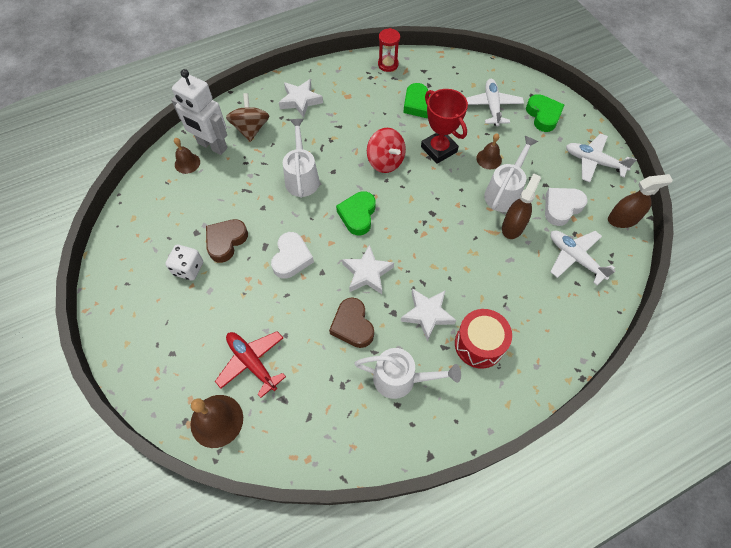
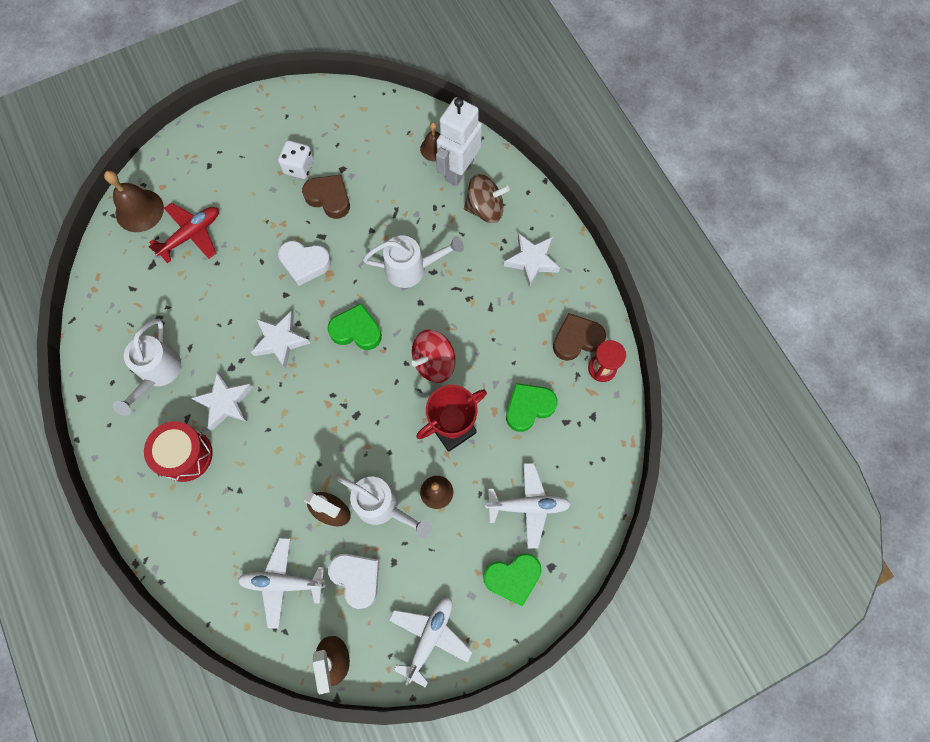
camera: 90 degrees right, 10 degrees up
(352, 325) = (220, 326): brown heart -> brown heart (576, 339)
(575, 258) = (283, 582): white plane -> white plane turned 135 degrees counterclockwise

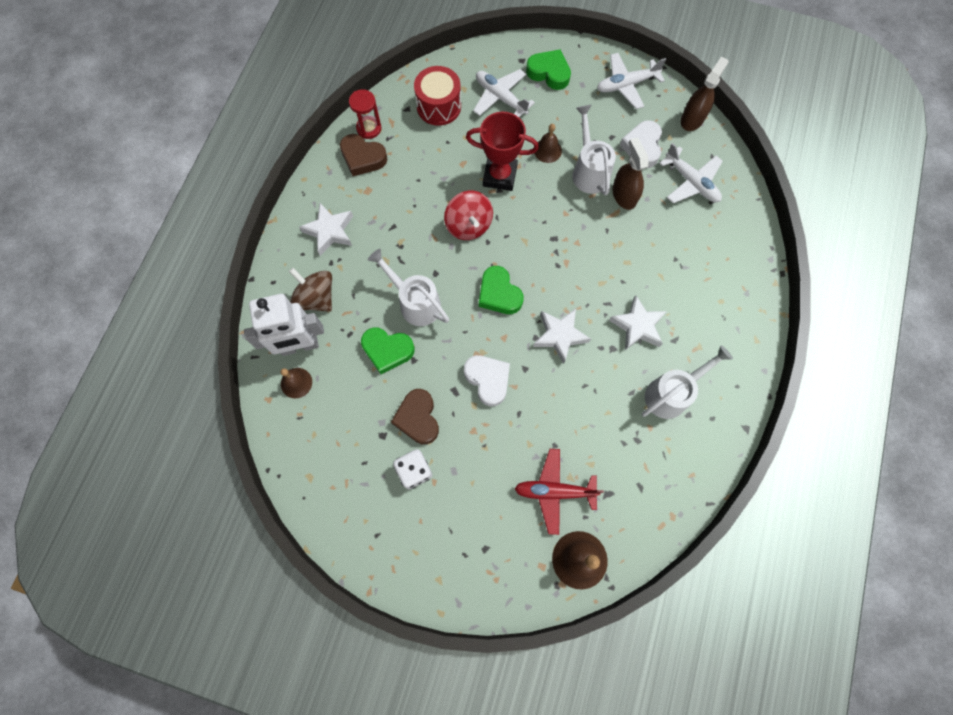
camera: 135 degrees left, 0 degrees up
(185, 455) = (695, 314): red drum -> red drum (439, 106)
(434, 362) = (468, 225): red spinning top -> red spinning top turned 60 degrees clockwise
(528, 407) = (439, 146): green heart -> green heart (387, 350)

